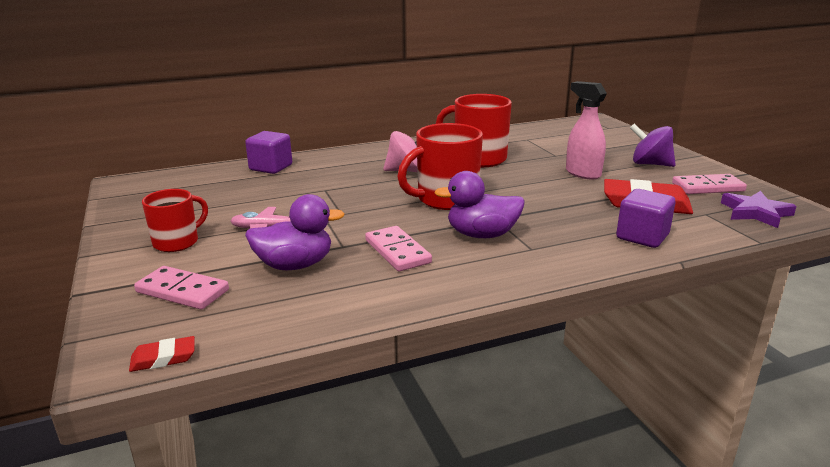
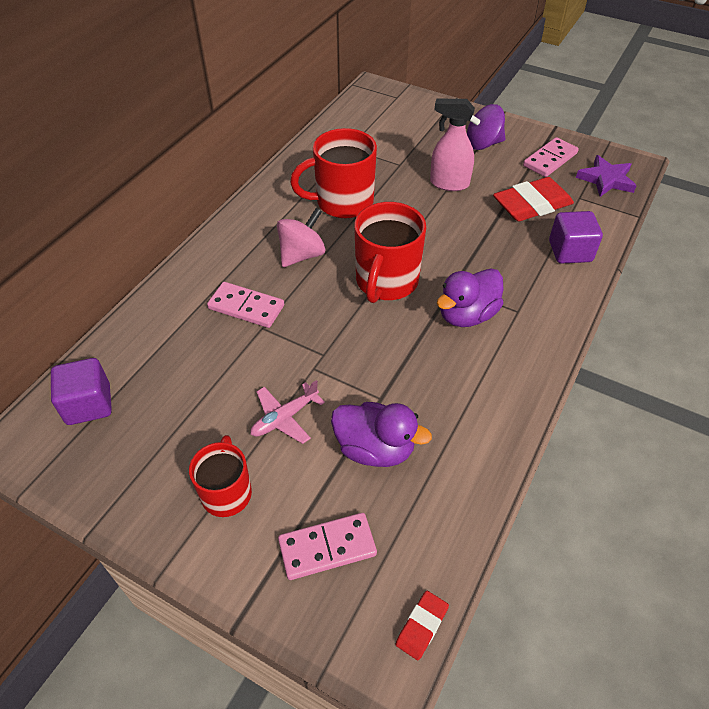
camera: 40 degrees left, 25 degrees up
(271, 167) = (157, 322): purple cube -> purple cube (88, 404)
(295, 265) = (375, 449): purple duck -> purple duck turned 75 degrees clockwise
(397, 251) = (431, 377): pink domino -> pink domino (246, 307)

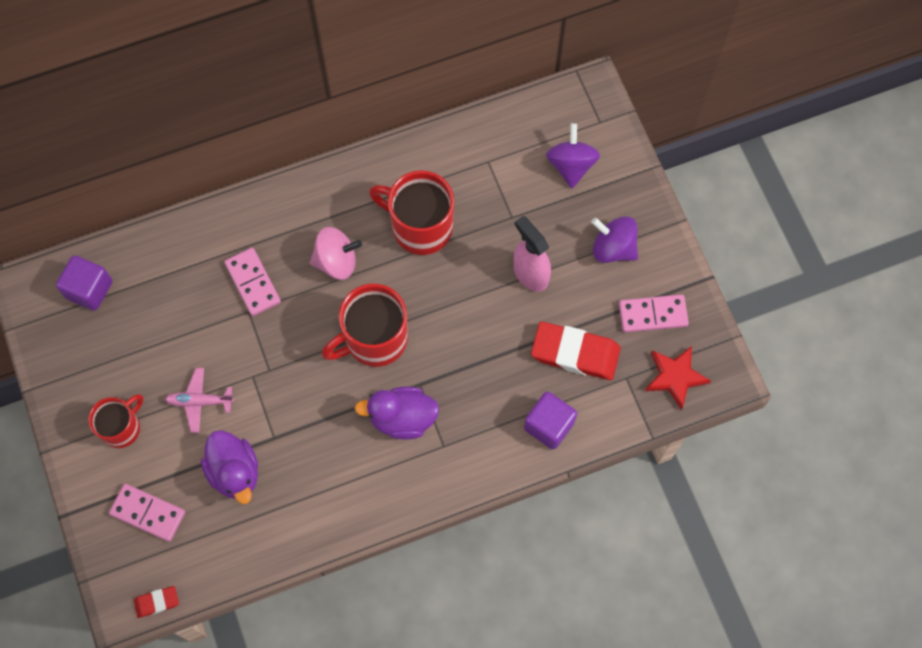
camera: 40 degrees right, 20 degrees up
(405, 123) = (571, 165): none -> purple spinning top
(606, 179) = (675, 377): purple star -> red star

